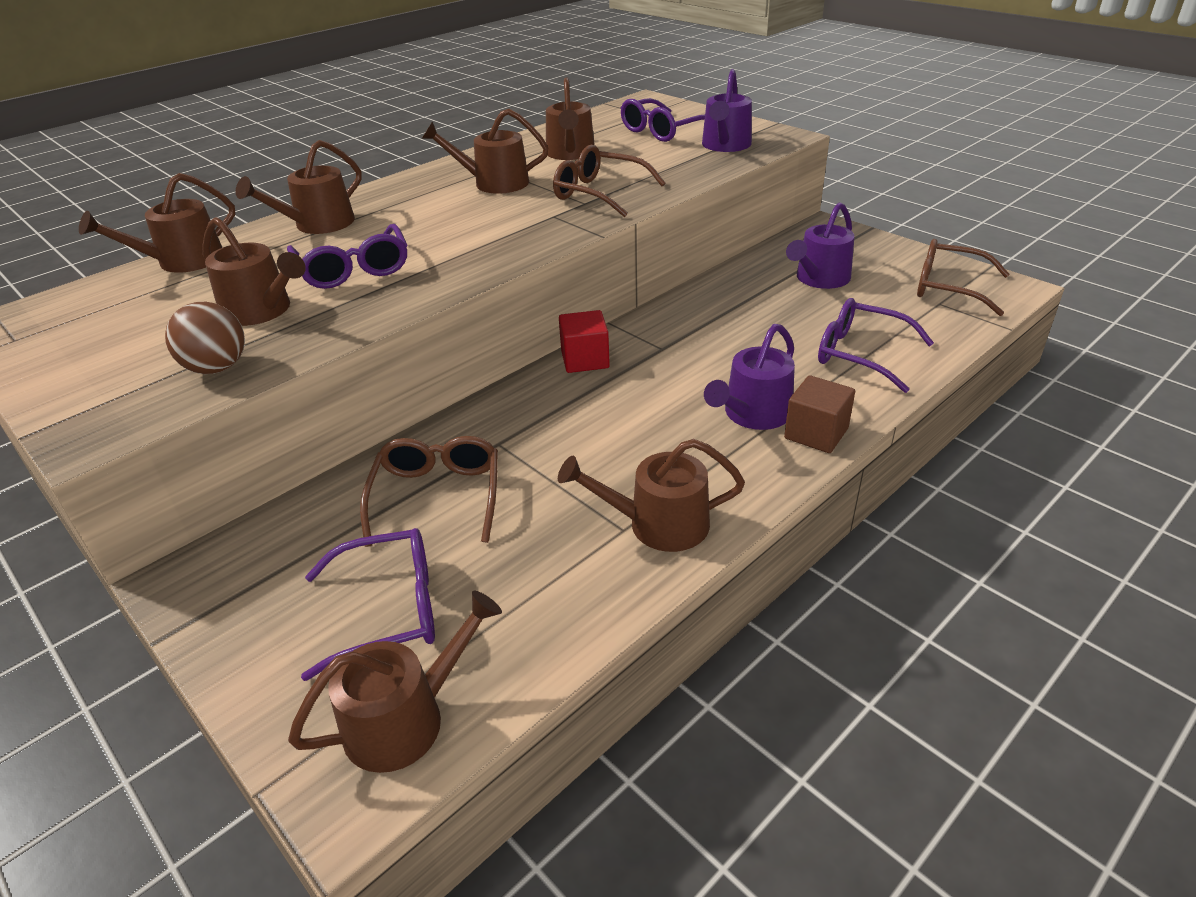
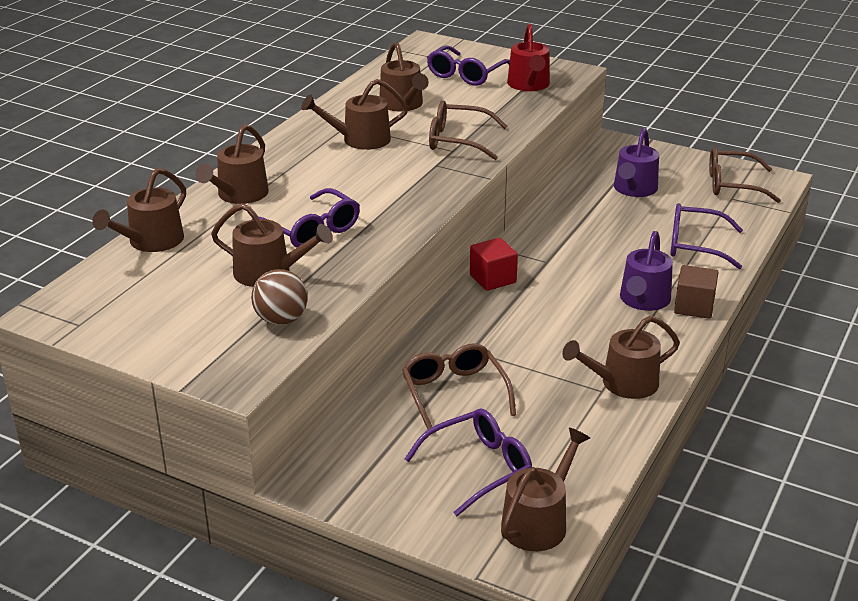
camera: 20 degrees left, 5 degrees down
(725, 145) = (529, 85): purple watering can -> red watering can

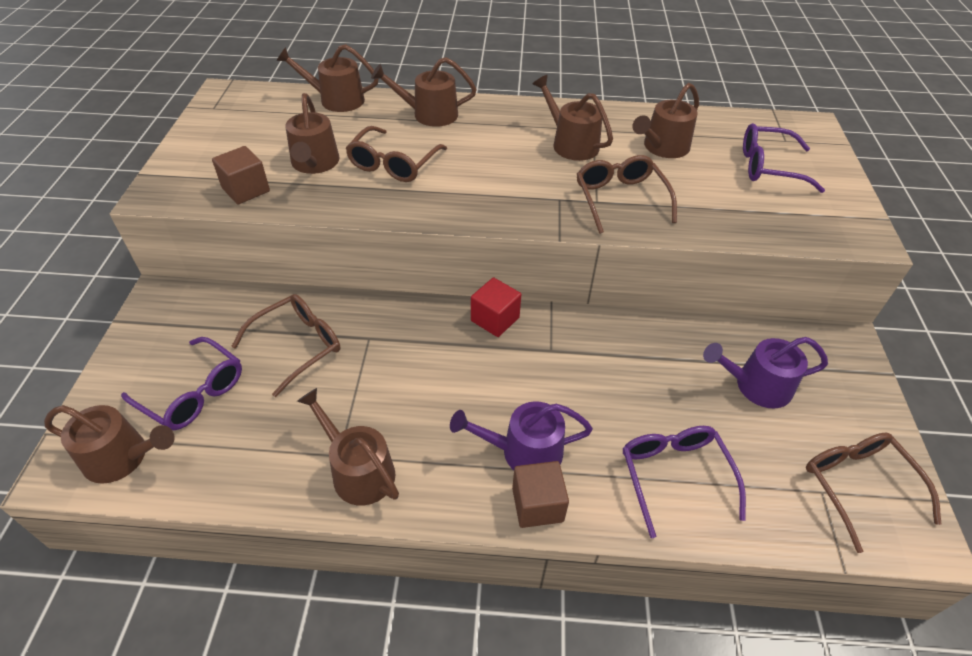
camera: 65 degrees right, 15 degrees up
(281, 320) = (246, 190): brown ball -> brown cube
(311, 230) = (393, 164): purple glasses -> brown glasses
(529, 85) = (794, 214): red watering can -> none

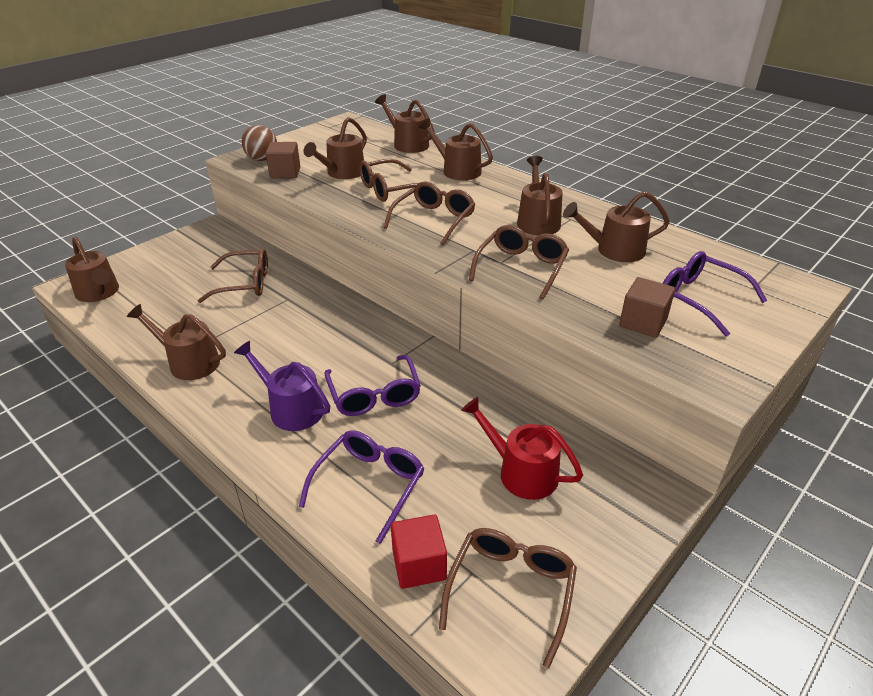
camera: 40 degrees right, 10 degrees down
(190, 183) = (262, 159): none -> brown ball
(193, 393) = (165, 280): purple glasses -> purple glasses (374, 395)
(358, 471) = (189, 362): brown watering can -> brown watering can turned 60 degrees counterclockwise
(483, 182) = (434, 220): none -> brown glasses
(495, 319) = (378, 326): red cube -> red cube (419, 565)
(537, 504) = (258, 441): brown cube -> brown cube (643, 322)
(757, 386) = (522, 472): purple watering can -> red watering can

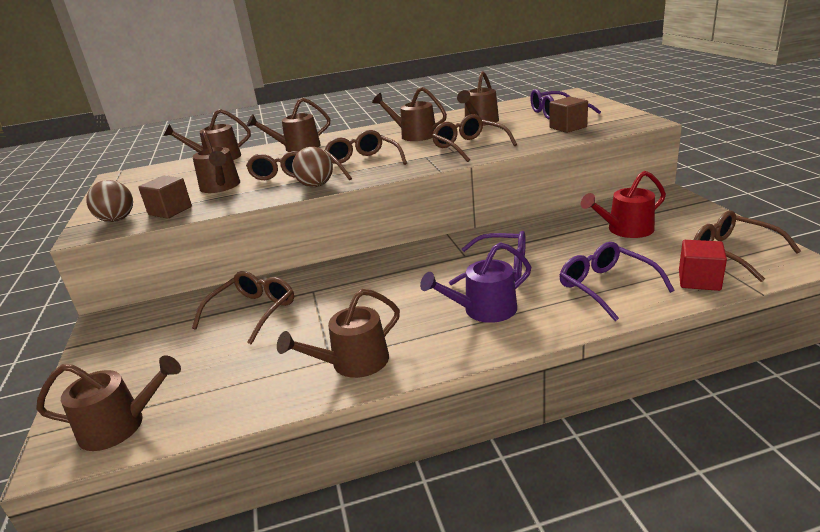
camera: 55 degrees left, 10 degrees down
(365, 216) = (316, 185): none -> brown ball

